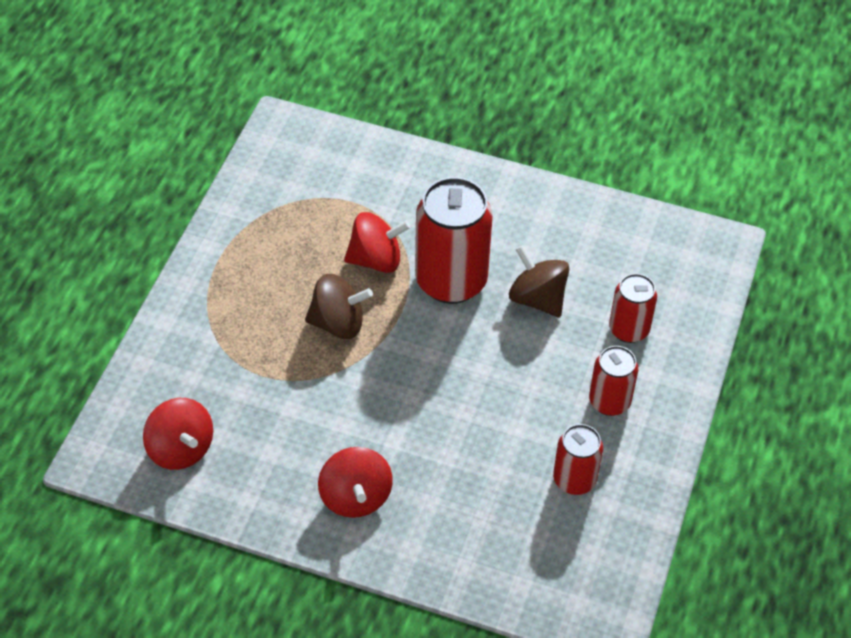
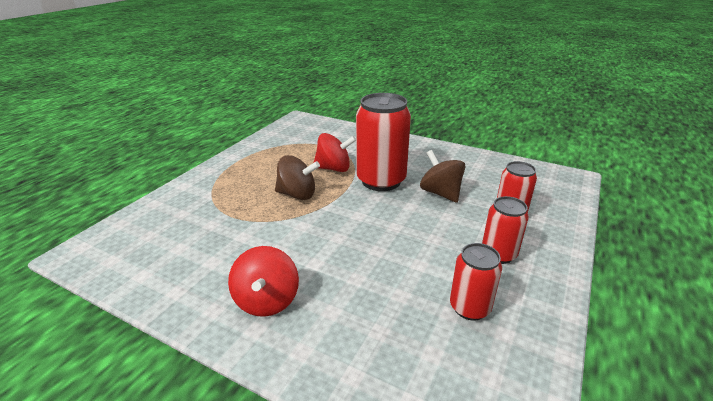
camera: 10 degrees right, 20 degrees down
(181, 449) = (145, 253): red spinning top -> none

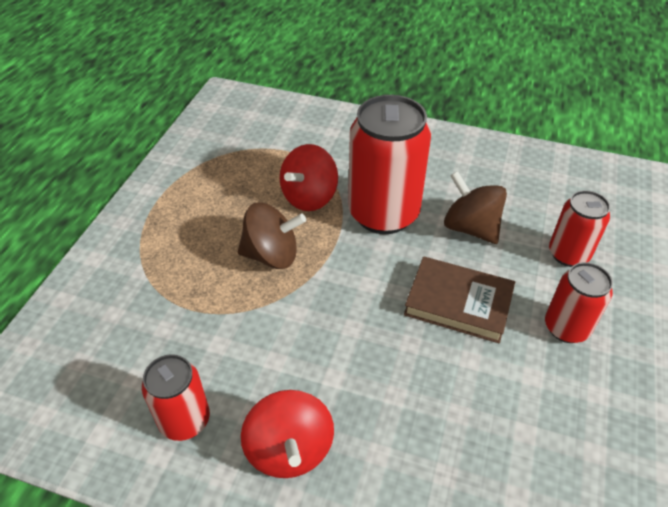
camera: 10 degrees left, 15 degrees up
(334, 168) = (309, 197): red spinning top -> red spinning top turned 135 degrees clockwise
(419, 232) = (458, 303): none -> brown book
(469, 307) = (547, 420): red can -> red can (184, 420)

